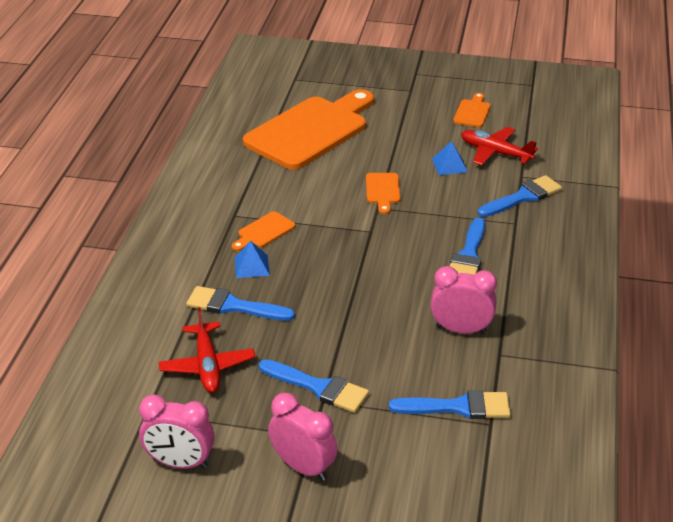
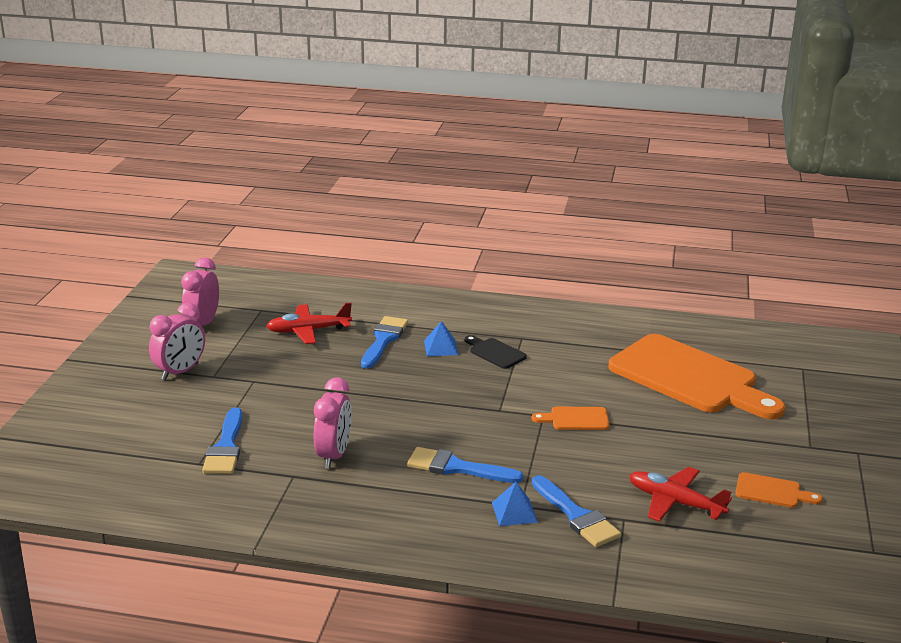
camera: 90 degrees right, 10 degrees down
(264, 232) = (495, 352): orange cutting board -> black cutting board
(318, 387) = (270, 379): blue brush -> none
(449, 165) = (637, 466): blue pyramid -> blue pyramid (514, 512)
(495, 153) = (674, 502): red plane -> red plane turned 90 degrees counterclockwise

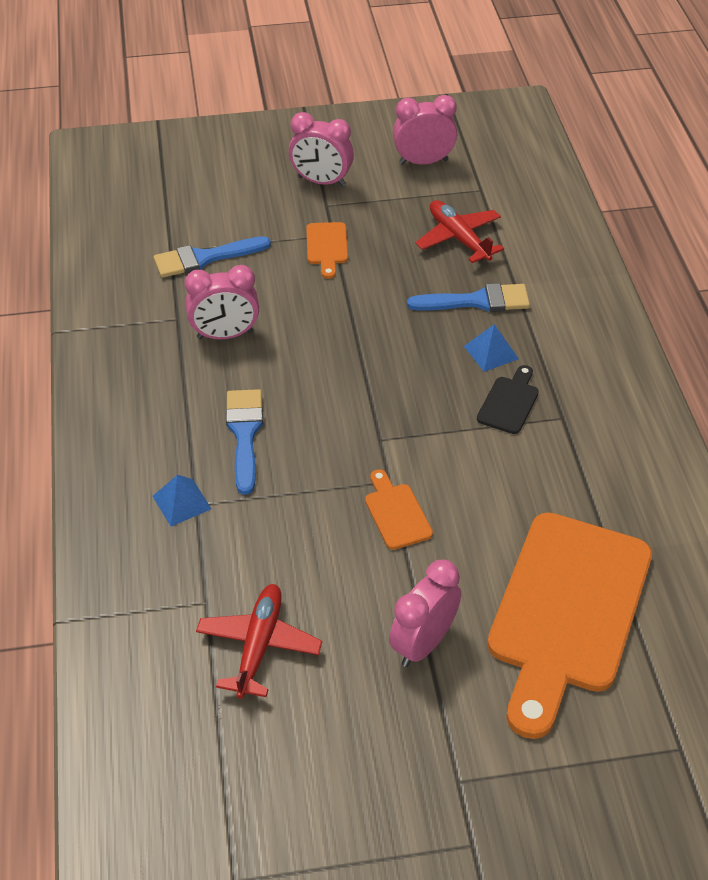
camera: 70 degrees right, 20 degrees up
(576, 516) = (195, 557): blue brush -> none
(697, 434) = (423, 643): none -> pink clock
(772, 491) = (325, 747): orange cutting board -> orange cutting board (327, 247)

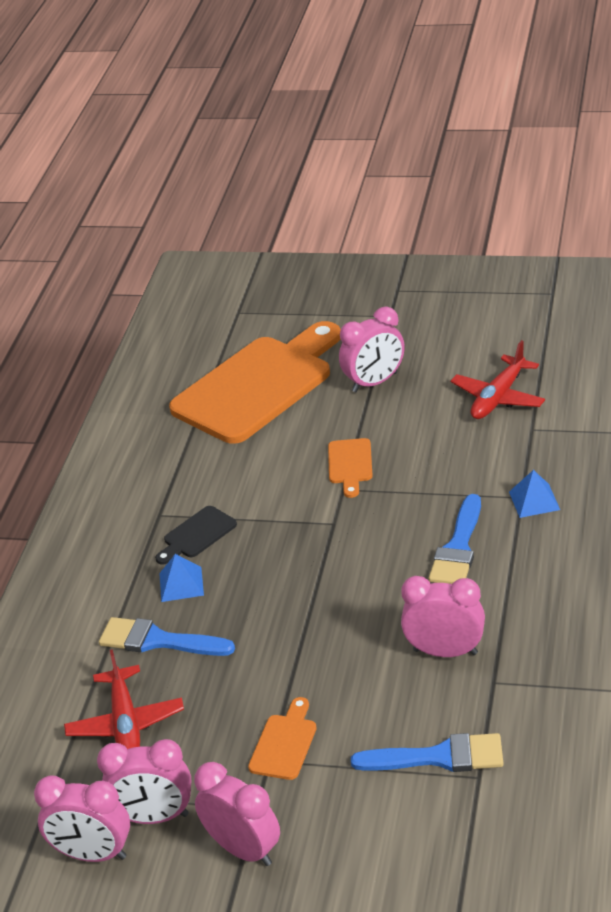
camera: 155 degrees left, 10 degrees down
(395, 188) = (154, 817): none -> pink clock

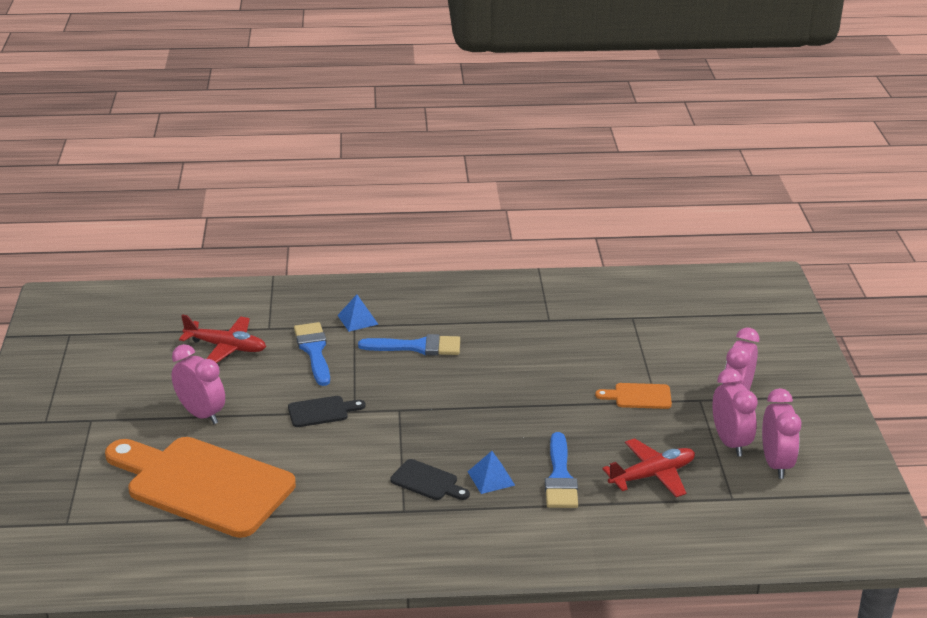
camera: 110 degrees left, 5 degrees down
(350, 464) = (322, 411): orange cutting board -> black cutting board
(439, 757) = (623, 333): blue brush -> blue brush (314, 351)
(445, 652) = (527, 341): pink clock -> none

